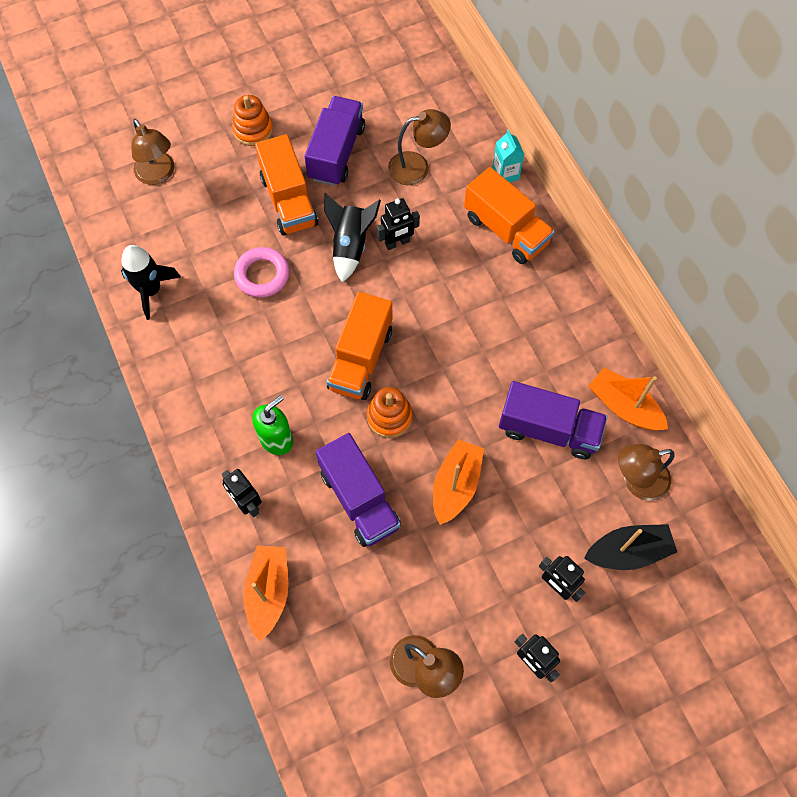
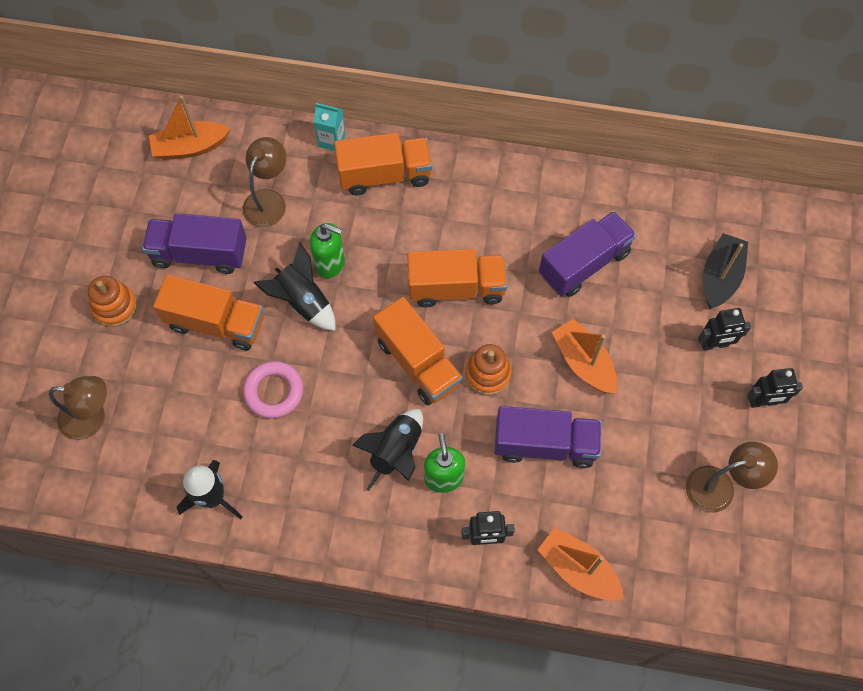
camera: 55 degrees left, 0 degrees up
(273, 391) = (396, 452): none -> black rocket
(336, 153) = (200, 254): purple truck -> purple truck turned 45 degrees counterclockwise
(397, 243) = (330, 263): black robot -> green soap dispenser
(447, 345) = (456, 288): none -> orange truck
(624, 407) = (602, 198): orange boat -> orange boat (190, 147)
(637, 481) = (669, 232): brown lamp -> none

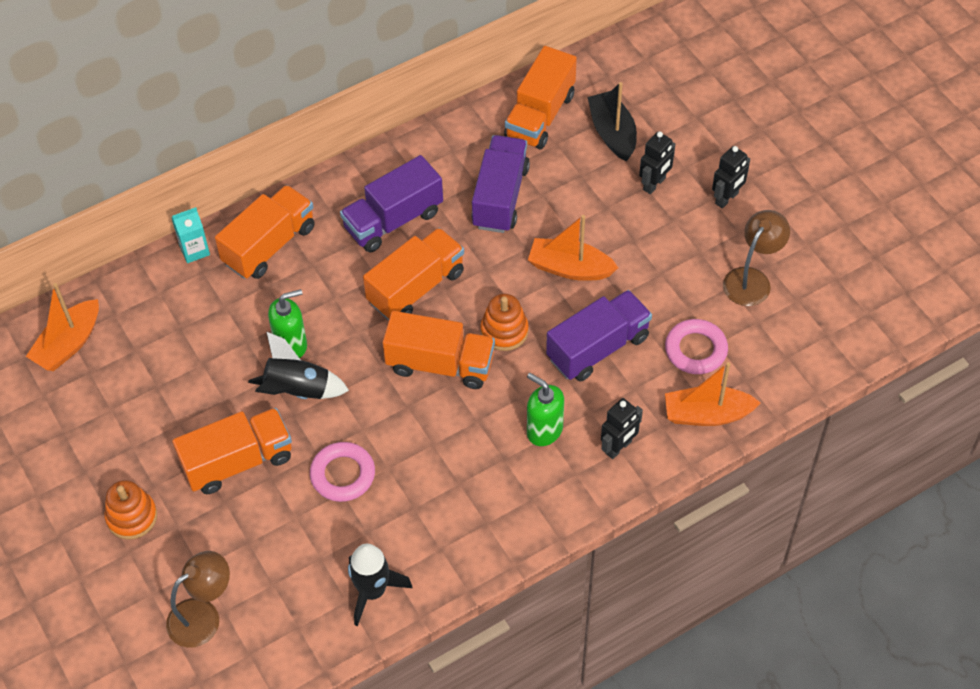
camera: 40 degrees left, 10 degrees down
(200, 254) = (167, 420): purple truck -> purple truck (393, 220)
(268, 200) = (186, 335): brown lamp -> none
(396, 452) = (489, 442): black rocket -> none
(619, 508) = (695, 350): none -> pink ring
(675, 220) = (540, 116): none -> orange truck

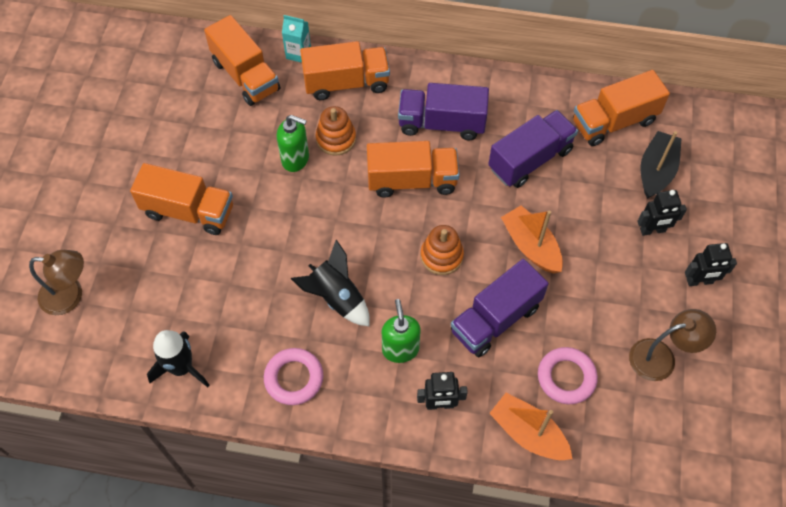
camera: 40 degrees right, 5 degrees up
(68, 344) = (169, 59): orange boat -> none
(132, 517) = (95, 197): orange stacking toy -> orange stacking toy (336, 139)
(297, 390) = (270, 192): black rocket -> black rocket (336, 297)
(342, 475) = (241, 272): pink ring -> pink ring (294, 378)
(440, 364) = (376, 246): orange truck -> orange truck (246, 76)
(598, 348) = (495, 319): purple truck -> purple truck turned 135 degrees clockwise

